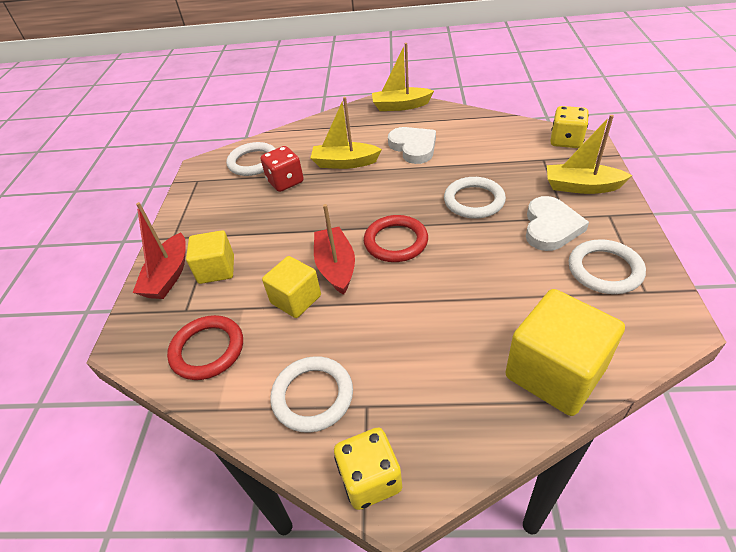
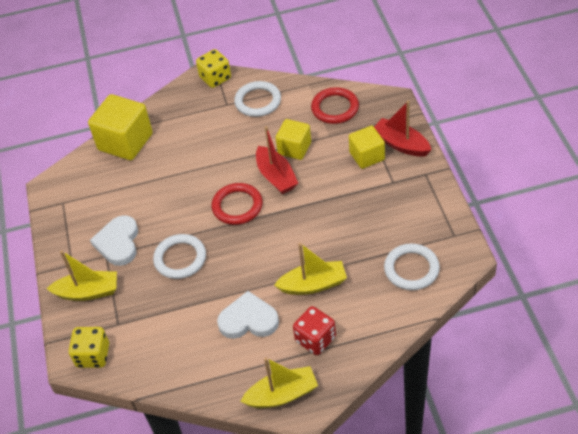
camera: 165 degrees right, 5 degrees up
(168, 276) = (401, 144): red boat -> red boat turned 45 degrees counterclockwise
(285, 182) = (361, 249): red dice -> red dice (315, 339)
(413, 147) = (248, 320): white heart -> white heart turned 135 degrees clockwise
(604, 270) = (85, 213): white ring -> none

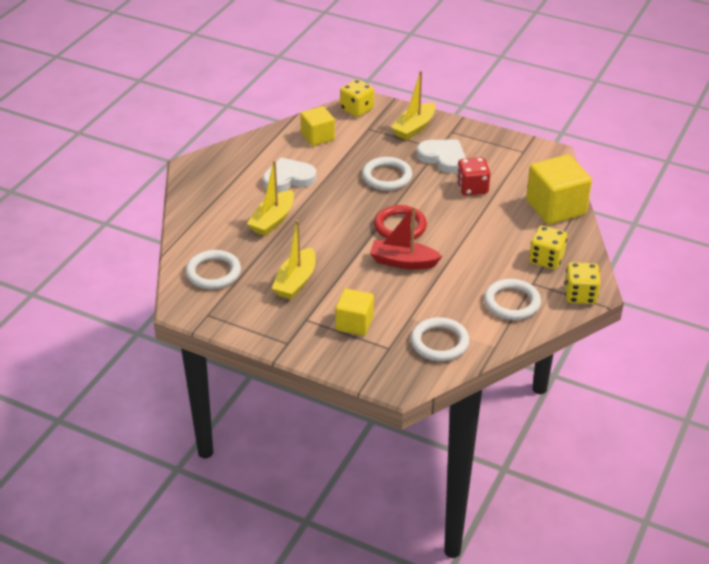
camera: 125 degrees right, 10 degrees down
(193, 112) = (546, 259): none -> yellow dice
(248, 320) = (288, 178): white heart -> white heart turned 150 degrees counterclockwise
(282, 395) = (213, 162): yellow boat -> yellow boat (295, 282)
(294, 148) = (422, 289): yellow cube -> yellow cube (317, 137)
(315, 339) = (229, 197): red dice -> red dice (472, 188)
(335, 108) = (439, 342): red ring -> white ring
(401, 144) = (339, 352): red boat -> none

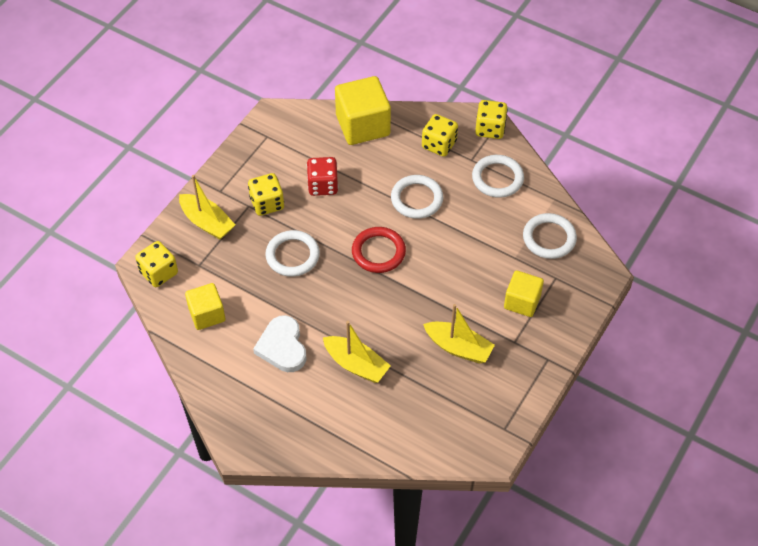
camera: 85 degrees left, 15 degrees up
(213, 272) = (439, 423): white ring -> white ring (417, 199)
(403, 262) = (434, 255): red boat -> none
(443, 158) = (267, 203): white heart -> yellow dice

